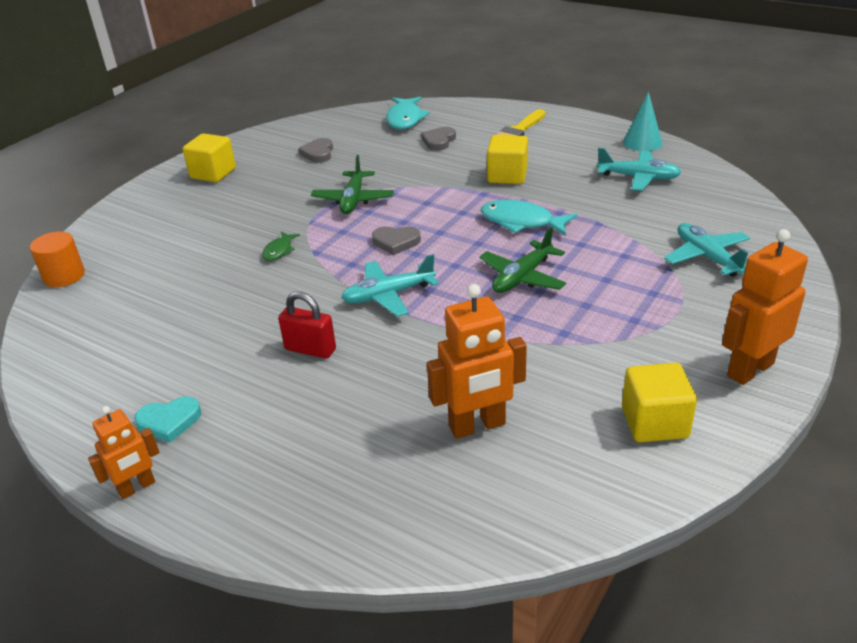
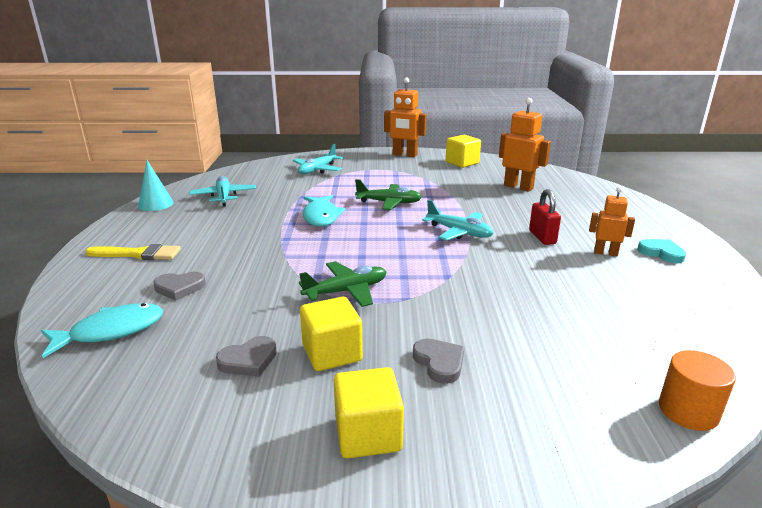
camera: 125 degrees left, 10 degrees down
(137, 487) = (700, 241): orange robot -> orange robot (605, 253)
(279, 250) = (466, 294): green fish -> none
(396, 242) = (394, 249): grey heart -> grey heart (439, 363)
(507, 176) = (247, 237): yellow cube -> yellow cube (332, 353)

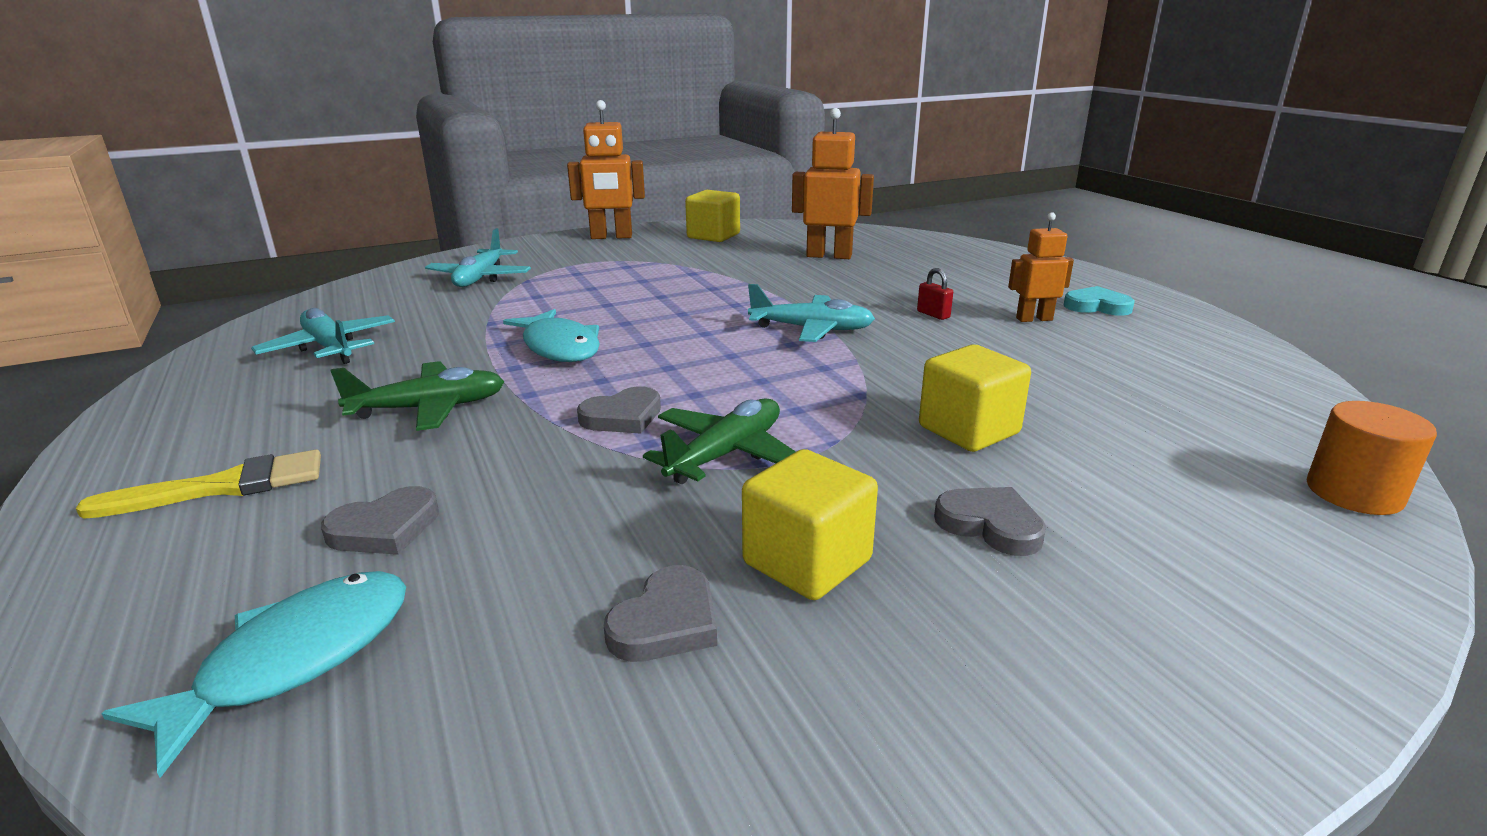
camera: 25 degrees left, 0 degrees up
(156, 204) = (182, 386): turquoise cone -> none
(317, 260) = (622, 417): none -> grey heart
(368, 434) = (1010, 679): yellow cube -> yellow cube (968, 430)
(389, 203) = (657, 307): green plane -> green plane (429, 408)
(542, 237) = (933, 314): red padlock -> red padlock, size x0.60

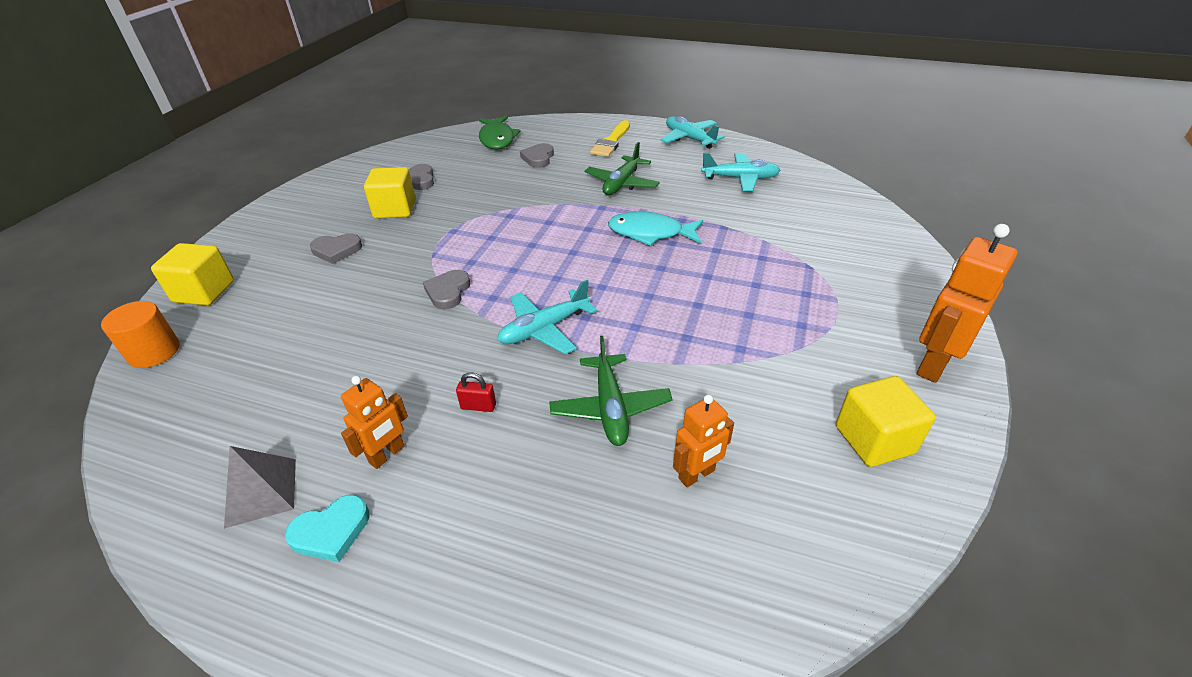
camera: 135 degrees right, 15 degrees up
(294, 660) = (497, 139): turquoise fish -> green fish
(480, 278) = (838, 251): turquoise plane -> turquoise plane (689, 139)
(622, 417) = (541, 219): grey heart -> grey heart (448, 292)
(726, 454) = (471, 226): green plane -> green plane (610, 407)
(829, 256) = (697, 475): orange robot -> orange robot, size x0.61
(968, 430) = (372, 293): yellow cube -> yellow cube (204, 292)
(1157, 336) = (261, 492): none -> grey pyramid

